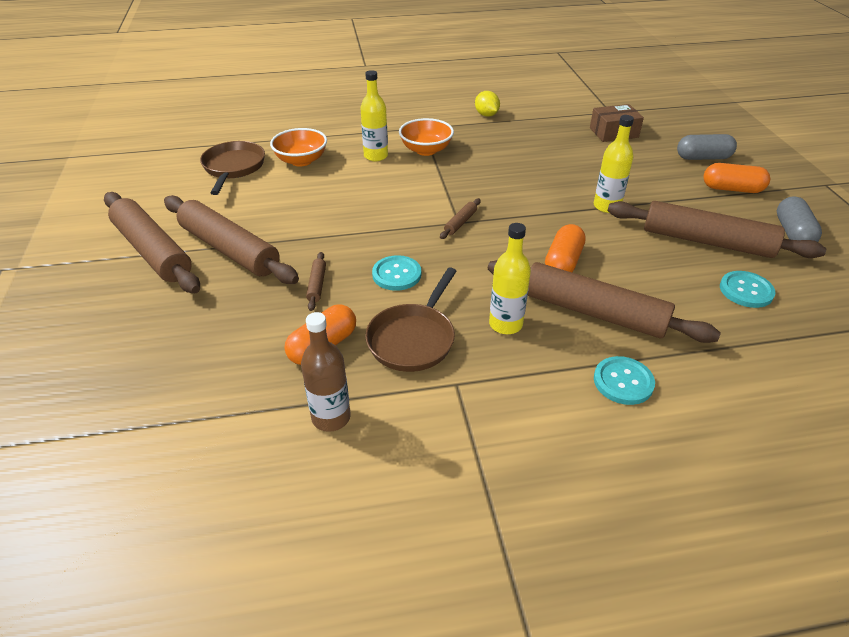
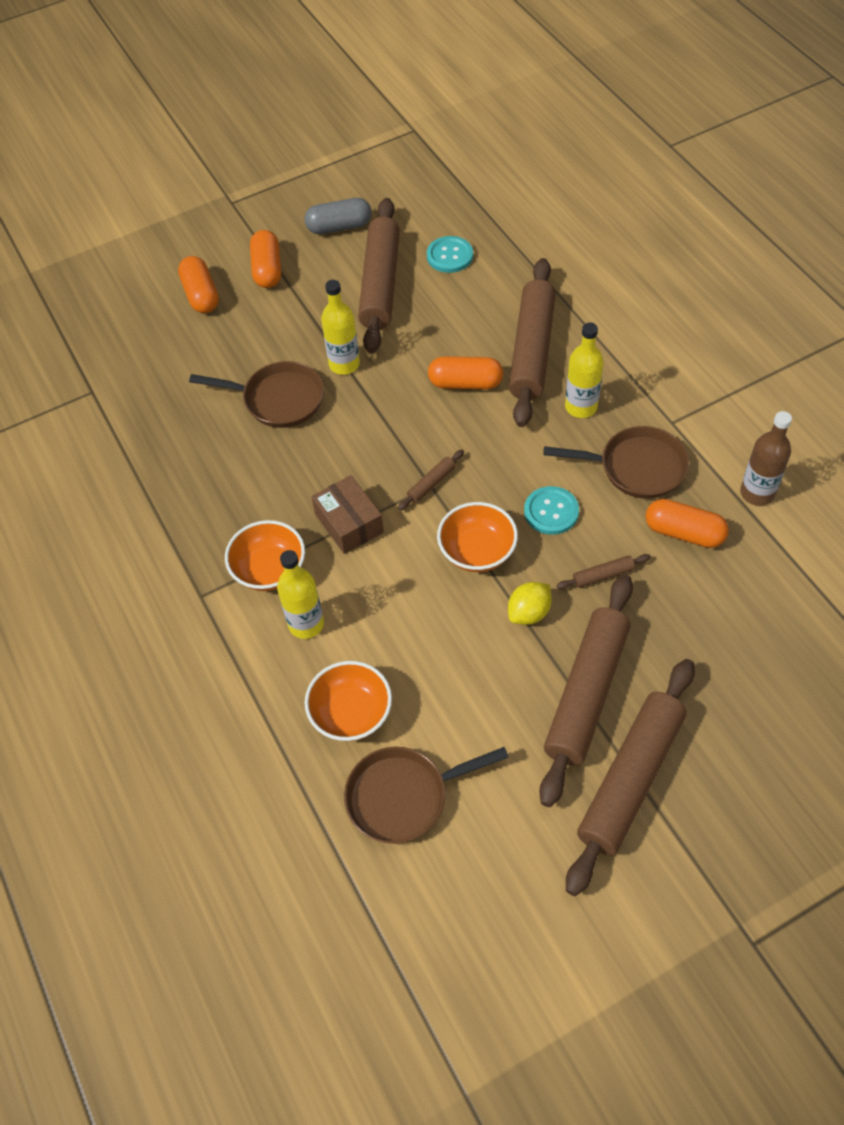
camera: 105 degrees left, 15 degrees up
(384, 230) = (477, 551): none -> orange bowl
(460, 223) = (431, 483): brown rolling pin -> brown rolling pin turned 60 degrees counterclockwise
(486, 115) = (137, 528): yellow lemon -> yellow lemon (529, 613)
(577, 173) = (278, 399): none -> brown pan
(613, 132) = (156, 380): brown box -> brown box (349, 523)
(623, 382) = (609, 321): turquoise button -> none
(703, 158) = (201, 295): grey capsule -> orange capsule

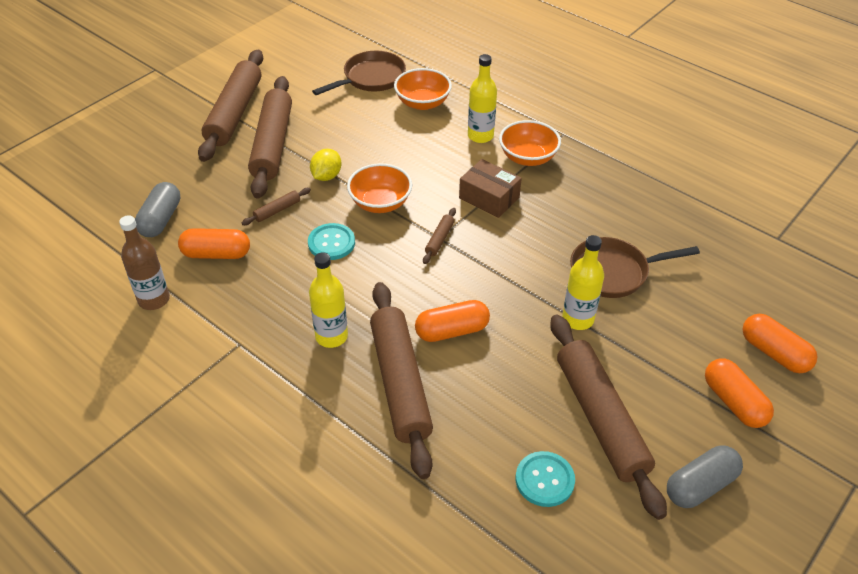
camera: 155 degrees right, 10 degrees down
(636, 467) = (266, 294): brown pan -> none
(748, 602) = (161, 219): none -> grey capsule

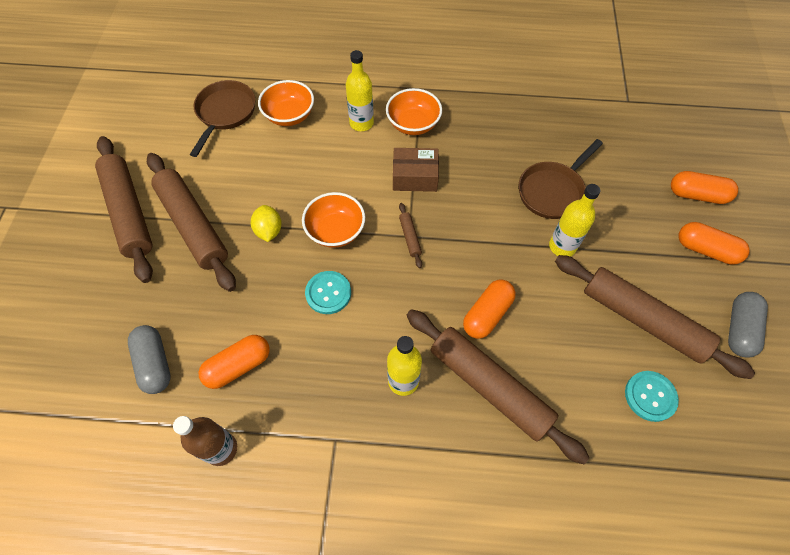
camera: 35 degrees left, 15 degrees up
(277, 210) = (255, 289): brown rolling pin -> none

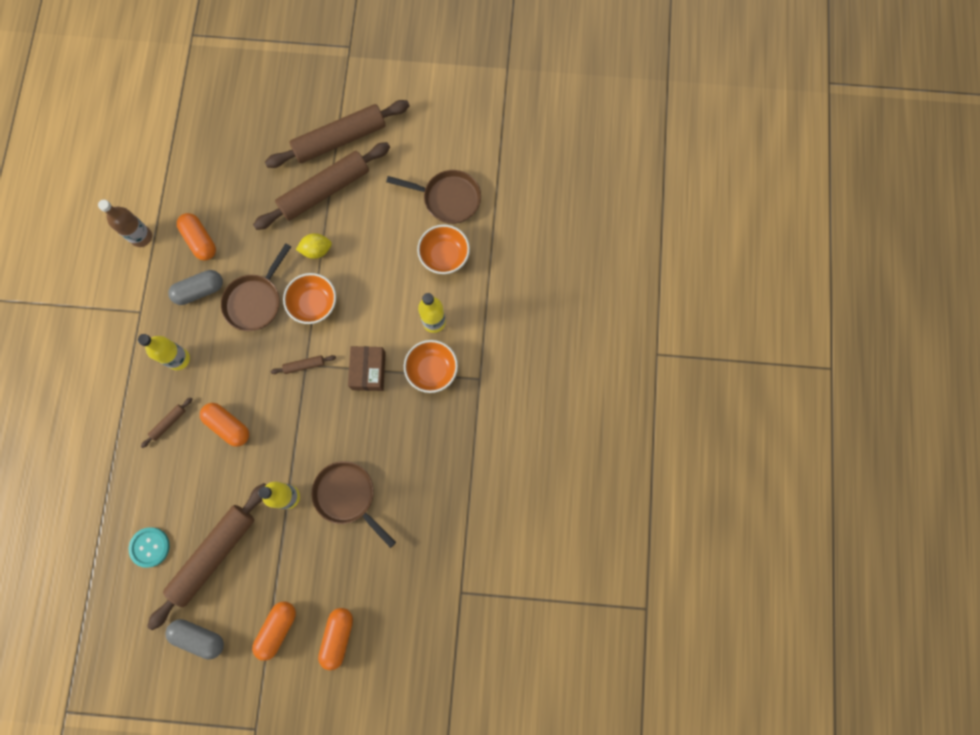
camera: 90 degrees right, 15 degrees up
(155, 363) = (207, 183): grey capsule -> grey capsule (200, 291)
(328, 293) = (255, 301): turquoise button -> brown pan
(489, 386) = (168, 423): brown rolling pin -> brown rolling pin, size x0.40

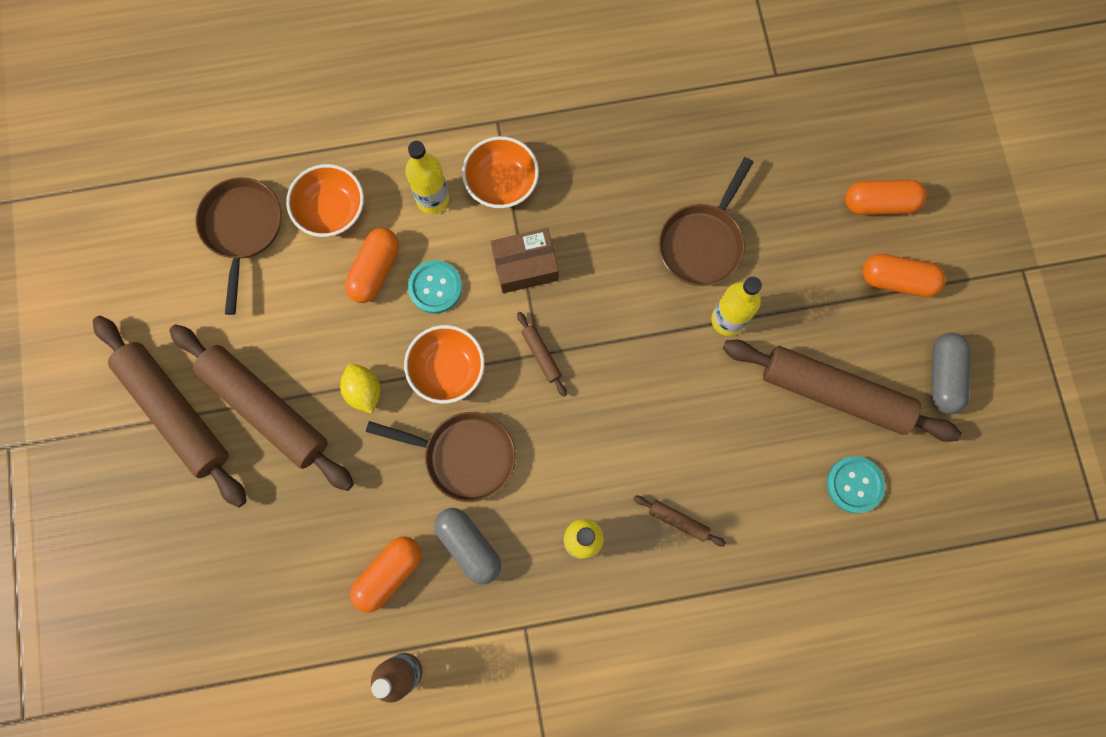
camera: 105 degrees left, 0 degrees up
(228, 426) = (657, 433): orange capsule -> orange capsule (375, 270)
(371, 309) = (435, 287): none -> turquoise button

